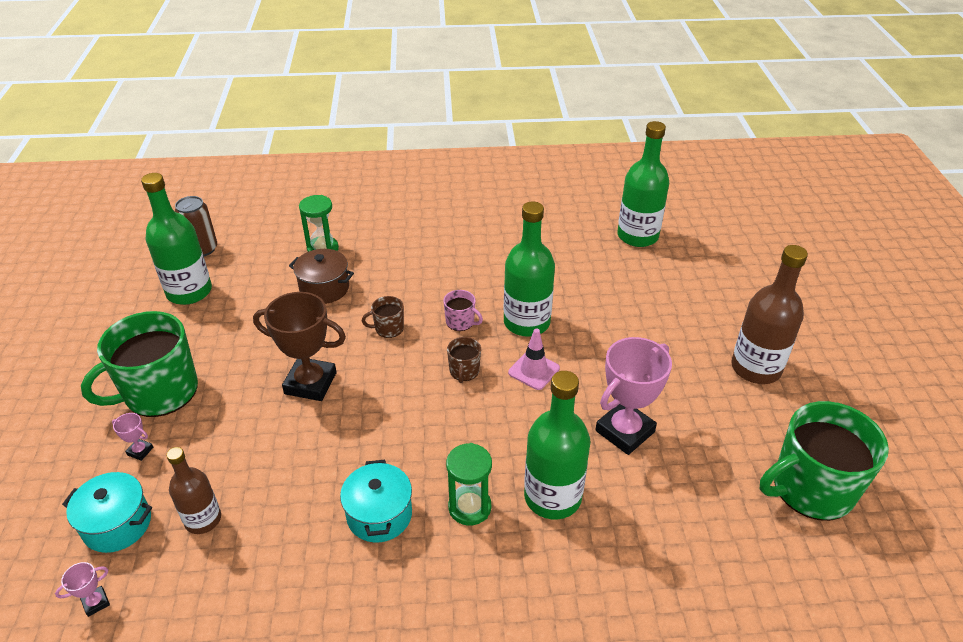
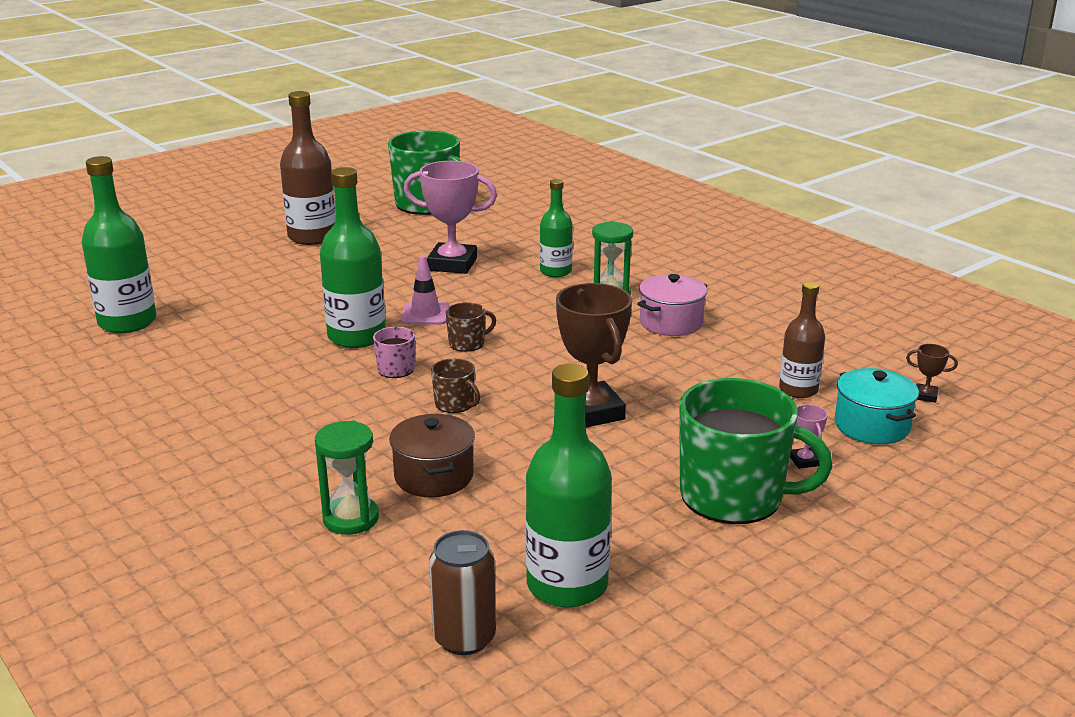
camera: 125 degrees left, 15 degrees down
(96, 602) = (925, 396): pink trophy -> brown trophy
(379, 515) = (671, 323): turquoise pot -> pink pot
(552, 497) = (555, 271): green bottle -> green bottle, size x0.61

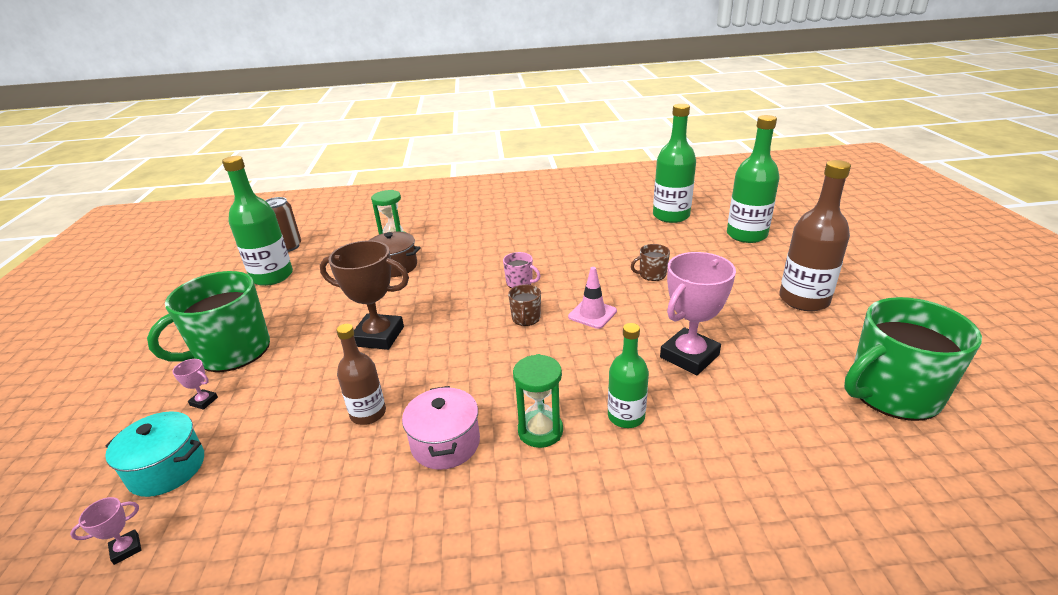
camera: 125 degrees right, 5 degrees up
(356, 336) = (581, 279): green bottle -> green bottle (746, 235)
(455, 404) = (453, 291): brown mug -> brown mug (652, 274)
(798, 390) = (259, 459): brown bottle -> brown bottle (368, 413)
(925, 396) = (126, 549): brown trophy -> pink trophy

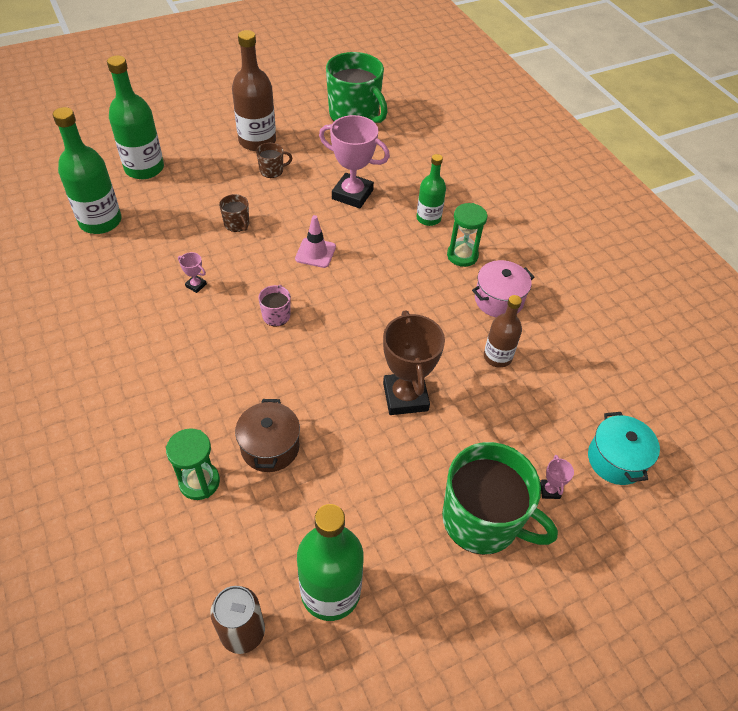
camera: 115 degrees left, 20 degrees up
(126, 549) = (671, 432): pink trophy -> pink trophy (196, 285)
(526, 318) = (337, 295): brown mug -> brown mug (272, 170)

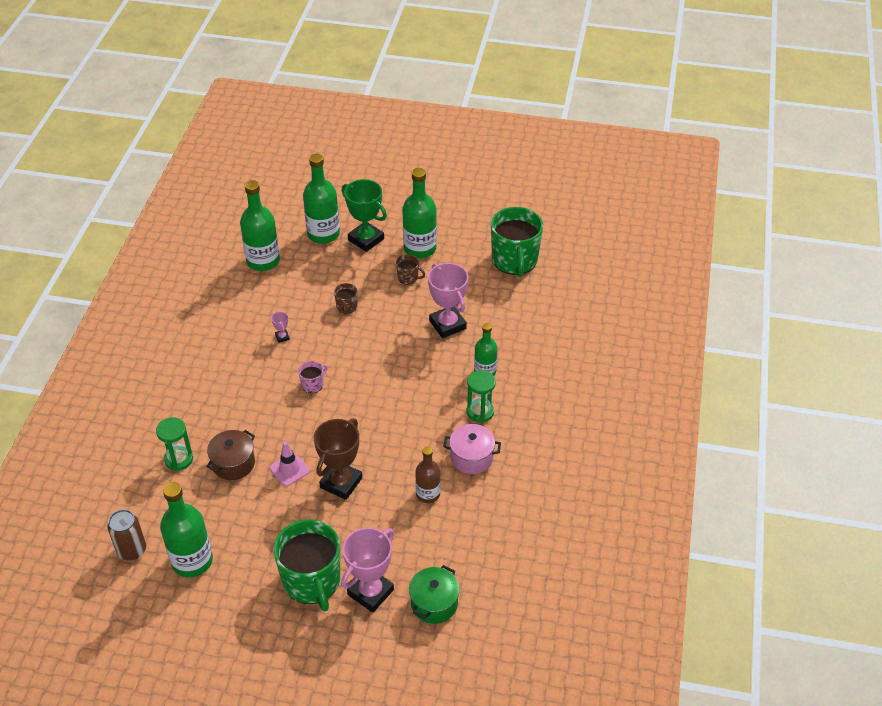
camera: 40 degrees right, 5 degrees down
(195, 155) = (366, 239): none -> green trophy
(257, 141) = (420, 248): brown bottle -> green bottle
(315, 253) = (379, 355): pink traffic cone -> pink traffic cone (289, 469)
(549, 490) = (370, 592): pink trophy -> pink trophy, size x2.38
(616, 460) = (434, 603): turquoise pot -> green pot

